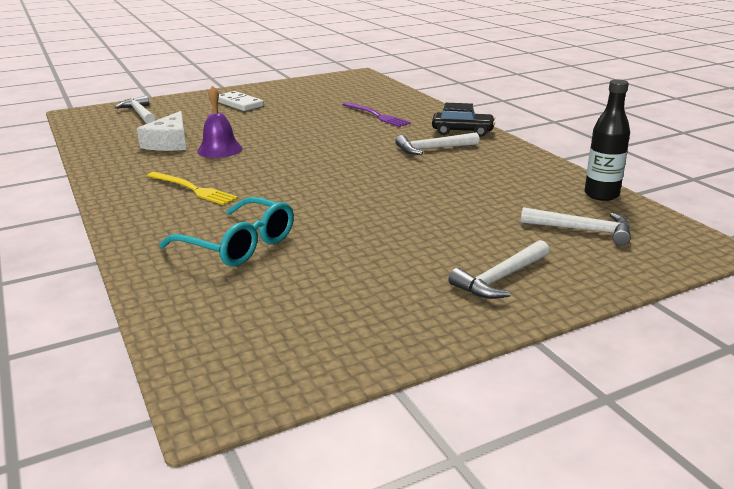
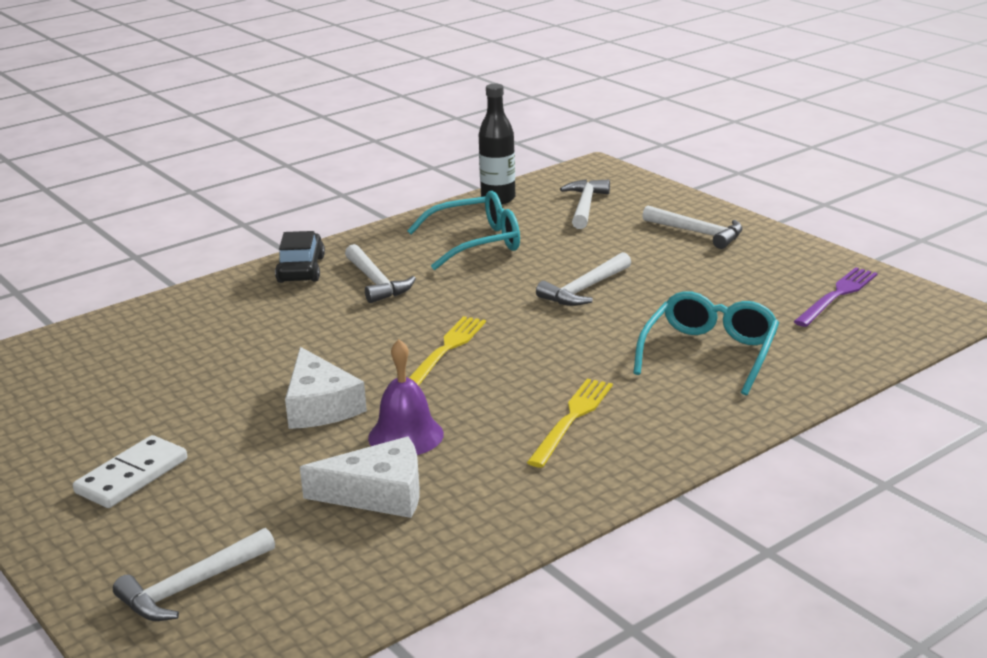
camera: 100 degrees left, 0 degrees up
(272, 133) = (320, 406): none -> white cheese
(315, 163) = (446, 350): none -> yellow fork
(376, 115) = (223, 334): purple fork -> purple fork (837, 295)
(386, 211) = (584, 289): none -> white hammer
(497, 181) = (477, 243): none -> turquoise glasses

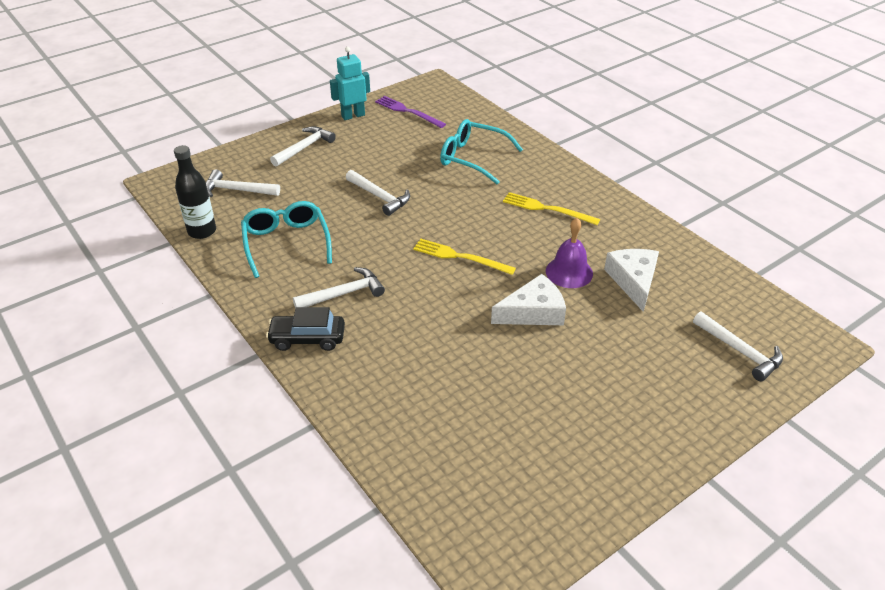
camera: 90 degrees left, 15 degrees up
(132, 476) = (630, 399): white domino -> none
(803, 256) = (353, 116): none -> turquoise robot

